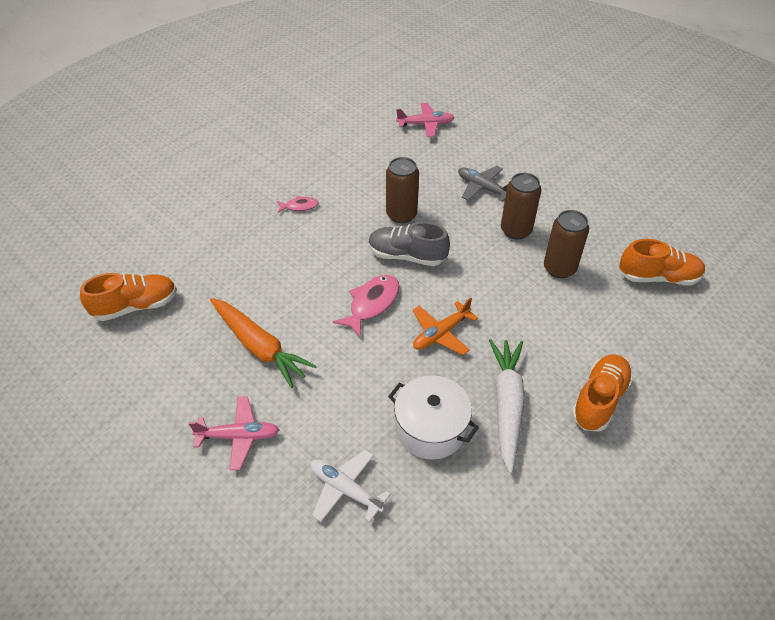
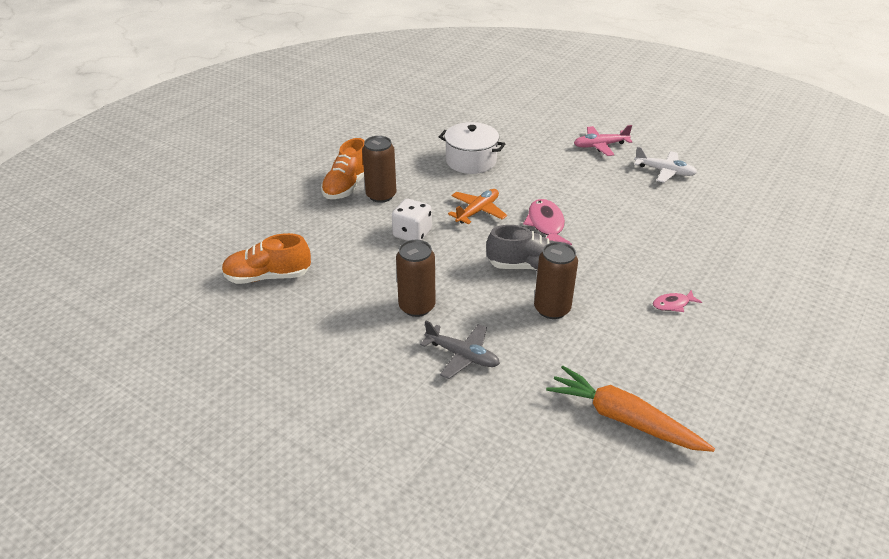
camera: 170 degrees right, 10 degrees down
(136, 306) = (747, 202): orange shoe -> none
(259, 347) = (622, 188): orange carrot -> orange carrot (623, 419)
(345, 489) = (517, 133): white plane -> white plane (664, 171)
(371, 304) = (546, 225): pink fish -> pink fish turned 150 degrees clockwise
(425, 124) = (572, 459): pink plane -> none
(507, 405) = (418, 177): white carrot -> none
(517, 311) = (412, 234): none -> white dice
(559, 268) = (370, 273): brown can -> brown can (381, 195)

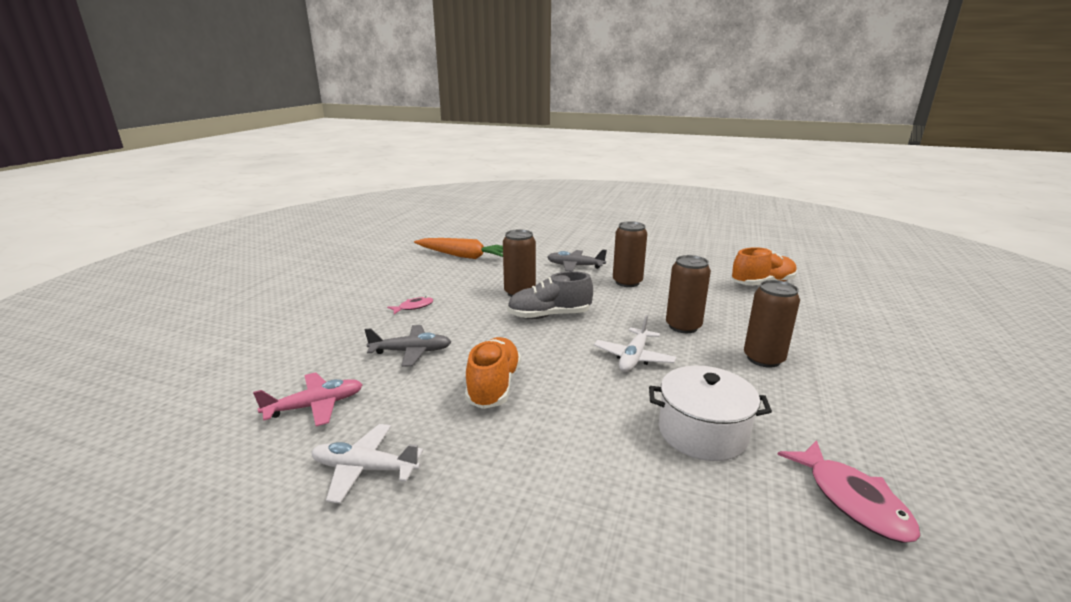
camera: 165 degrees right, 15 degrees down
(347, 186) = (818, 363): orange shoe -> orange shoe (494, 386)
(412, 234) = (683, 326): white dice -> brown can
(477, 211) = (634, 357): orange plane -> white plane
(546, 225) = (546, 354): pink fish -> pink fish (852, 500)
(600, 146) = (484, 519): pink plane -> pink plane (315, 406)
(659, 245) = (411, 352): none -> grey plane

